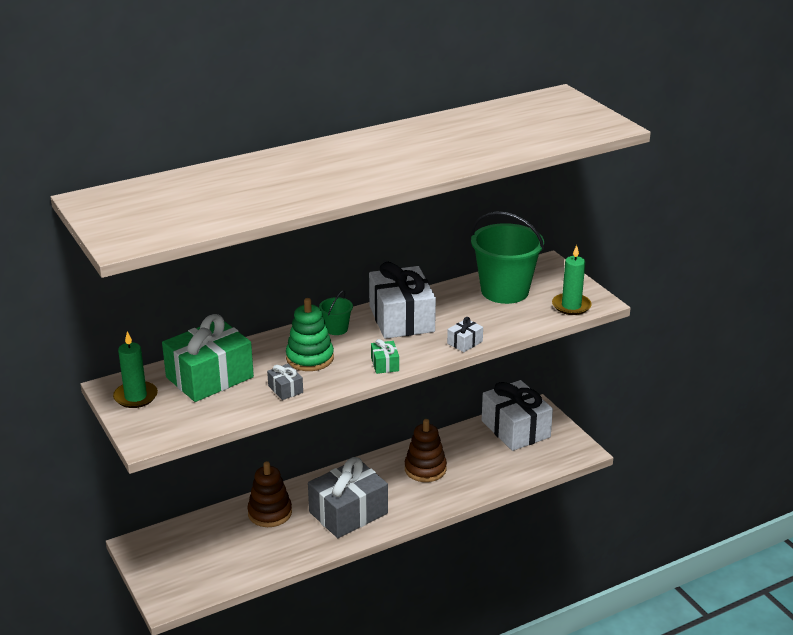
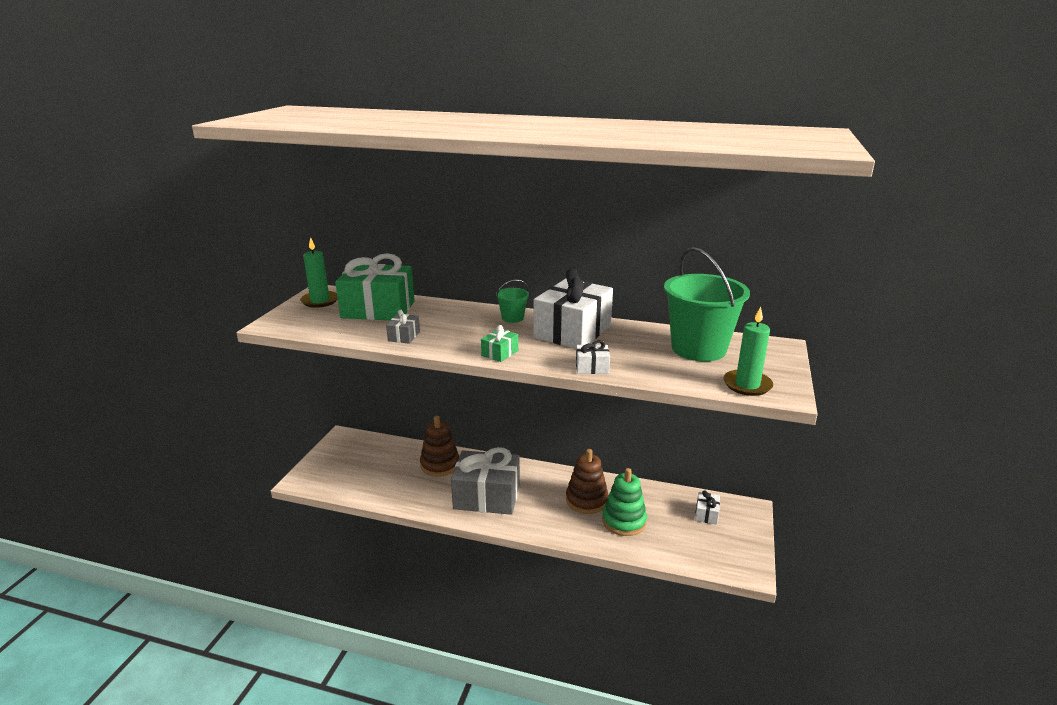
camera: 45 degrees right, 5 degrees down
(310, 358) = (458, 326): green stacking toy -> green stacking toy (624, 521)
(515, 429) = (706, 514): white gift -> white gift, size x0.43

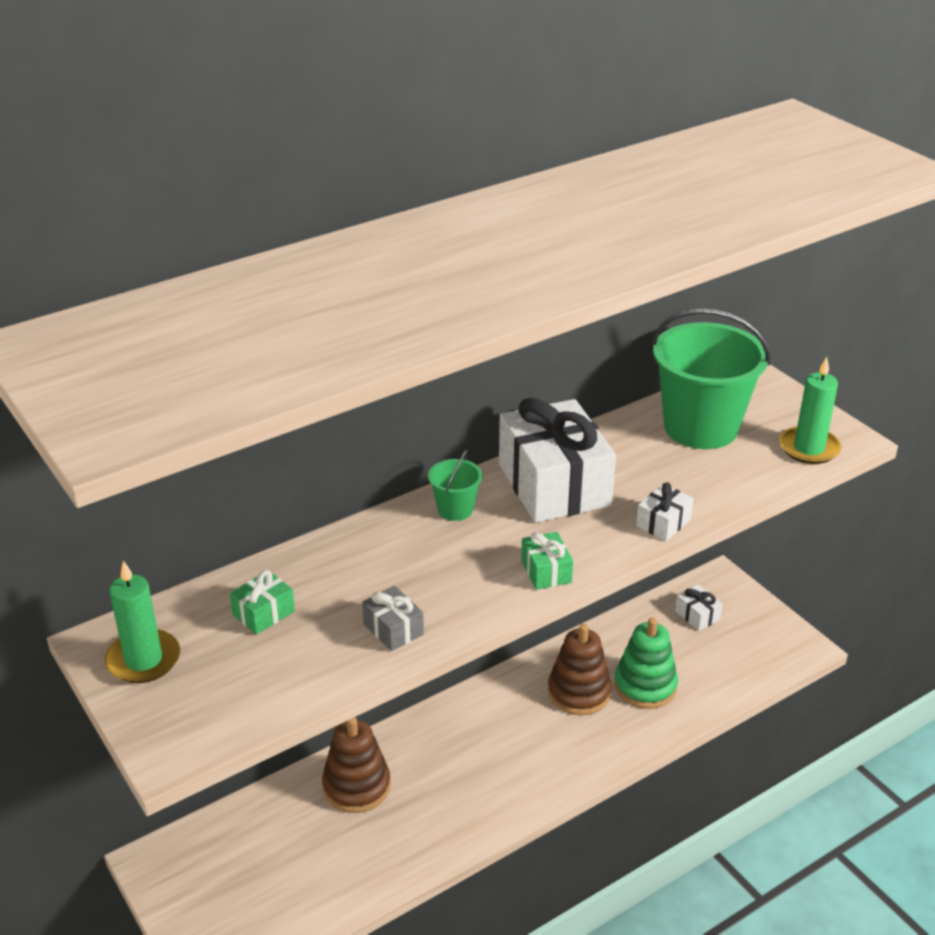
camera: 50 degrees left, 10 degrees up
(378, 309) = (263, 613): green gift -> green gift, size x0.43
(487, 496) = (477, 778): grey gift -> none

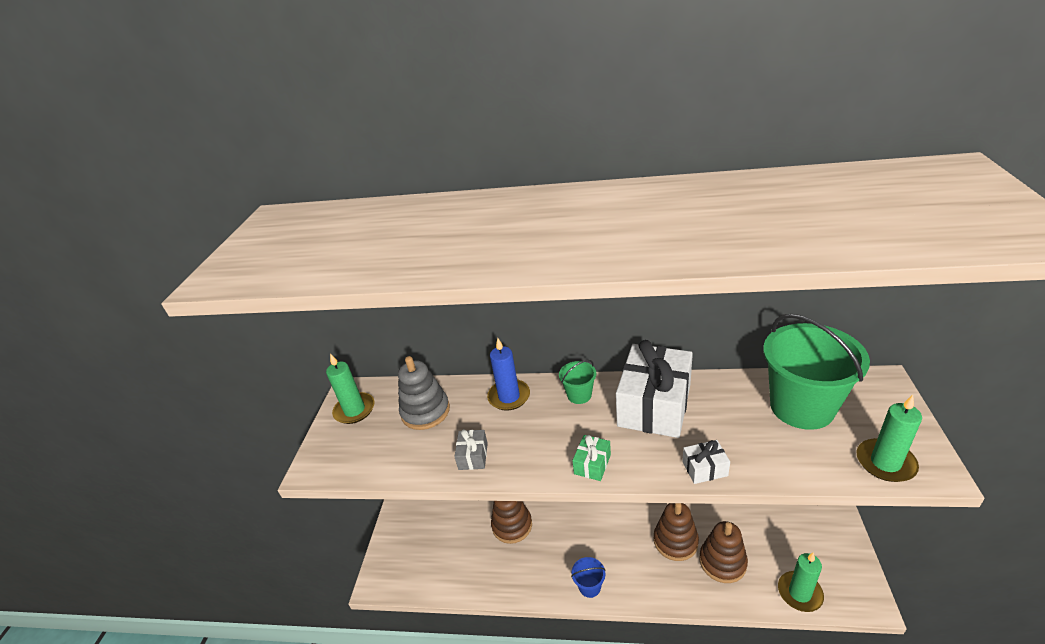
camera: 45 degrees right, 0 degrees up
(263, 613) = (425, 411): green gift -> grey stacking toy
(365, 547) = (509, 397): none -> blue candle
(520, 795) = (589, 587): none -> blue bucket
(645, 686) = (722, 562): green stacking toy -> brown stacking toy
(697, 615) = (798, 532): white gift -> none
(740, 674) = (799, 593): none -> green candle

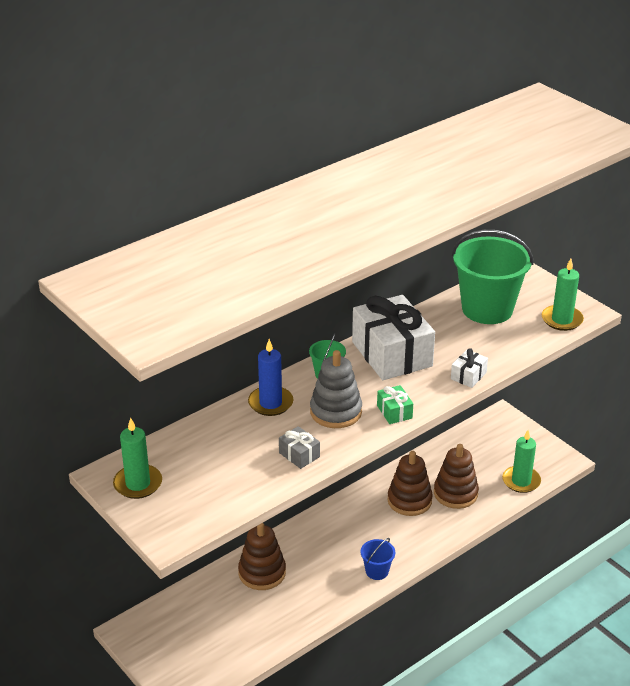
camera: 50 degrees left, 0 degrees up
(425, 411) = (211, 449): grey stacking toy -> grey stacking toy (336, 412)

